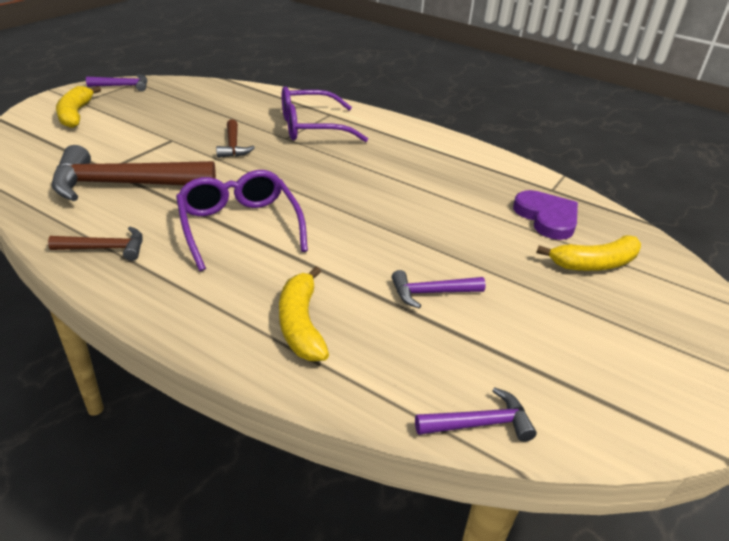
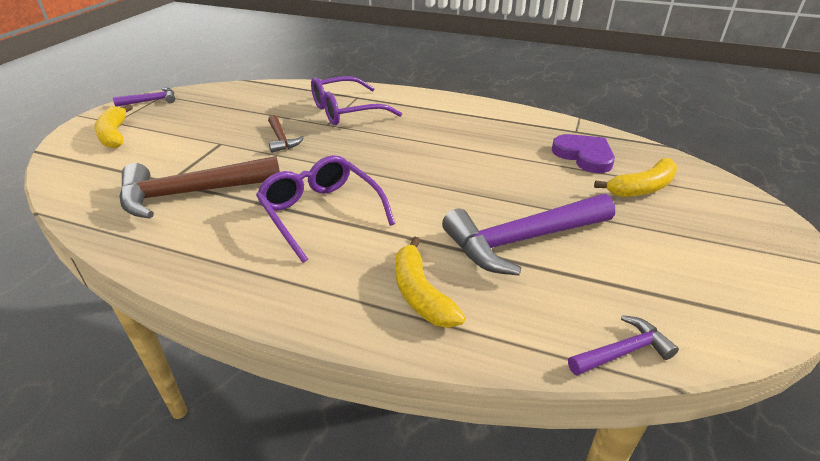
camera: 10 degrees left, 0 degrees up
(106, 248) = (200, 259): brown hammer -> none
(431, 293) = (521, 241): purple hammer -> purple hammer, size x2.04

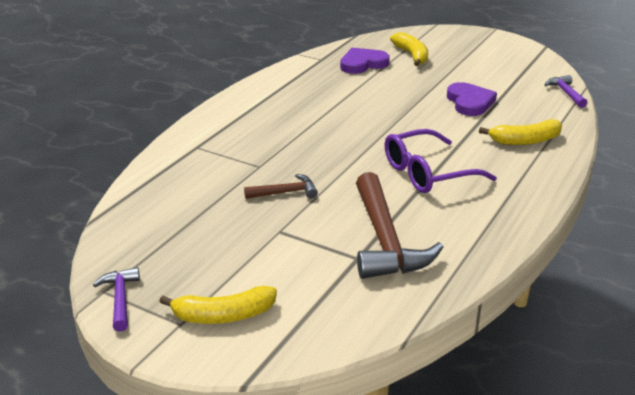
camera: 80 degrees left, 5 degrees down
(345, 111) = (232, 154): purple glasses -> none
(521, 241) = (470, 102): purple hammer -> purple heart

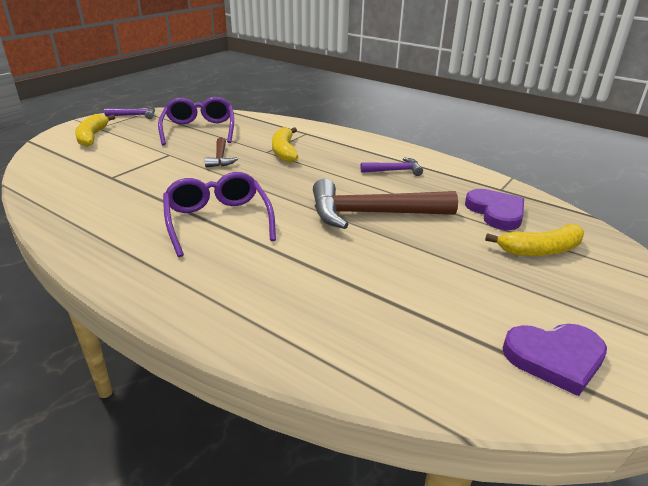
camera: 95 degrees right, 0 degrees up
(188, 224) = (199, 130): none -> purple glasses
(385, 241) = (123, 189): brown hammer -> brown hammer (371, 214)
(470, 102) = (386, 275): purple heart -> purple heart (555, 358)
(525, 141) = (263, 301): yellow banana -> yellow banana (284, 151)
(565, 93) = (427, 391): purple hammer -> purple hammer (395, 170)

